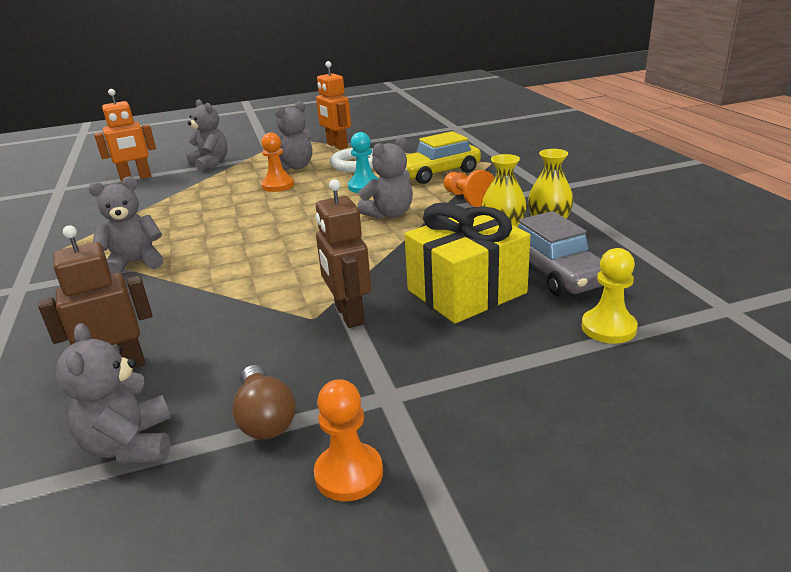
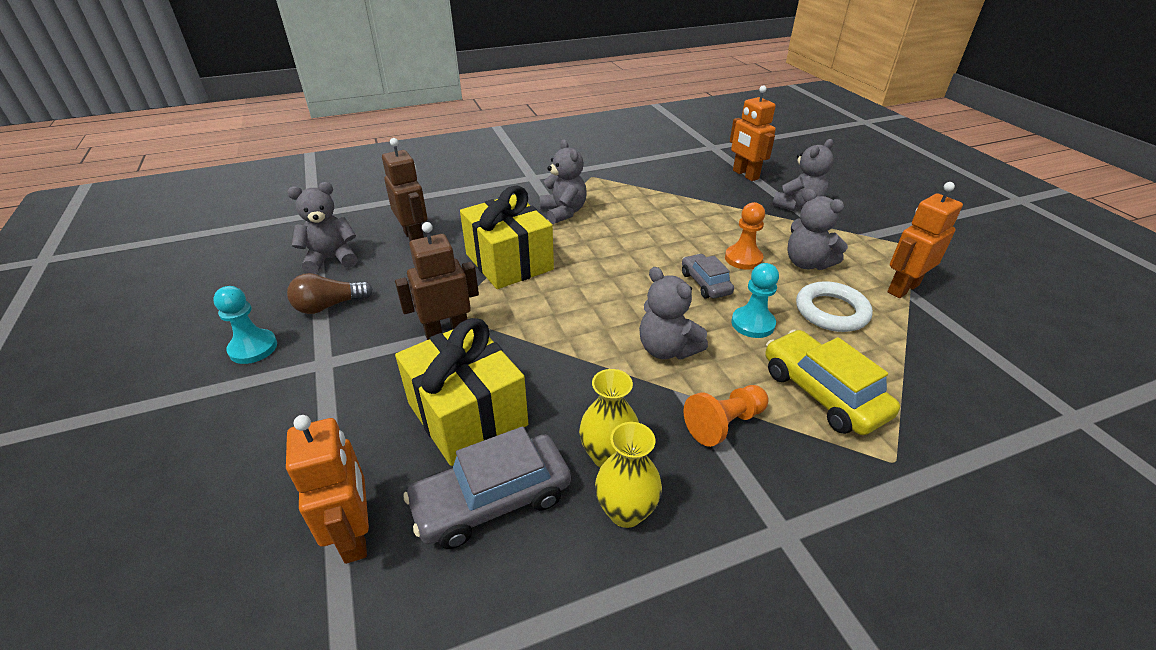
camera: 85 degrees right, 10 degrees up
(224, 289) = (509, 262): none -> yellow gift
(307, 199) = (705, 283): none -> grey car
(349, 474) = (253, 348): orange pawn -> turquoise pawn
(608, 328) = (355, 535): yellow pawn -> orange robot

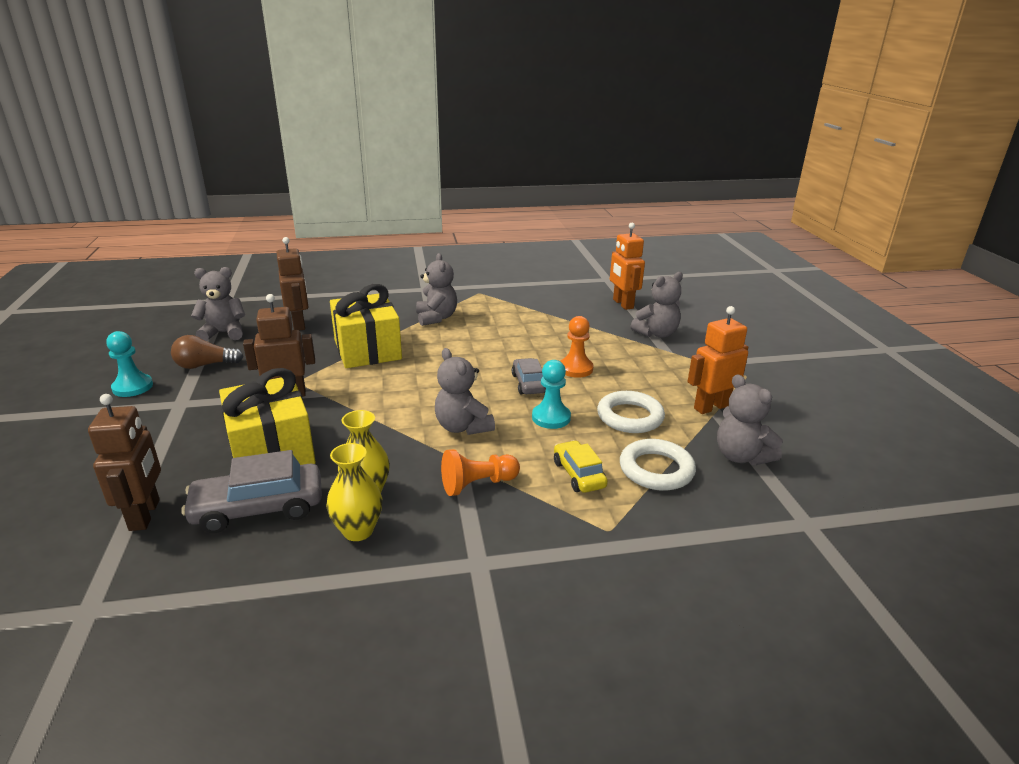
camera: 10 degrees right, 10 degrees down
(355, 535) = (145, 515): orange robot -> brown robot
(807, 263) = (633, 378): grey teddy bear -> grey teddy bear (741, 456)
(822, 393) = (578, 474): yellow car -> yellow car, size x0.62
(896, 374) = (656, 469): none -> white ring

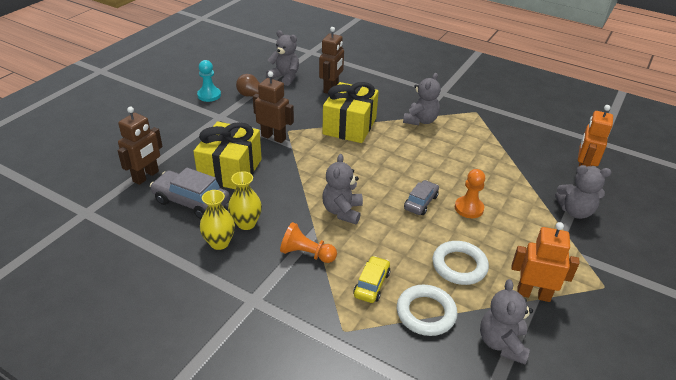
camera: 40 degrees right, 10 degrees up
(551, 417) = (404, 235): turquoise pawn -> none

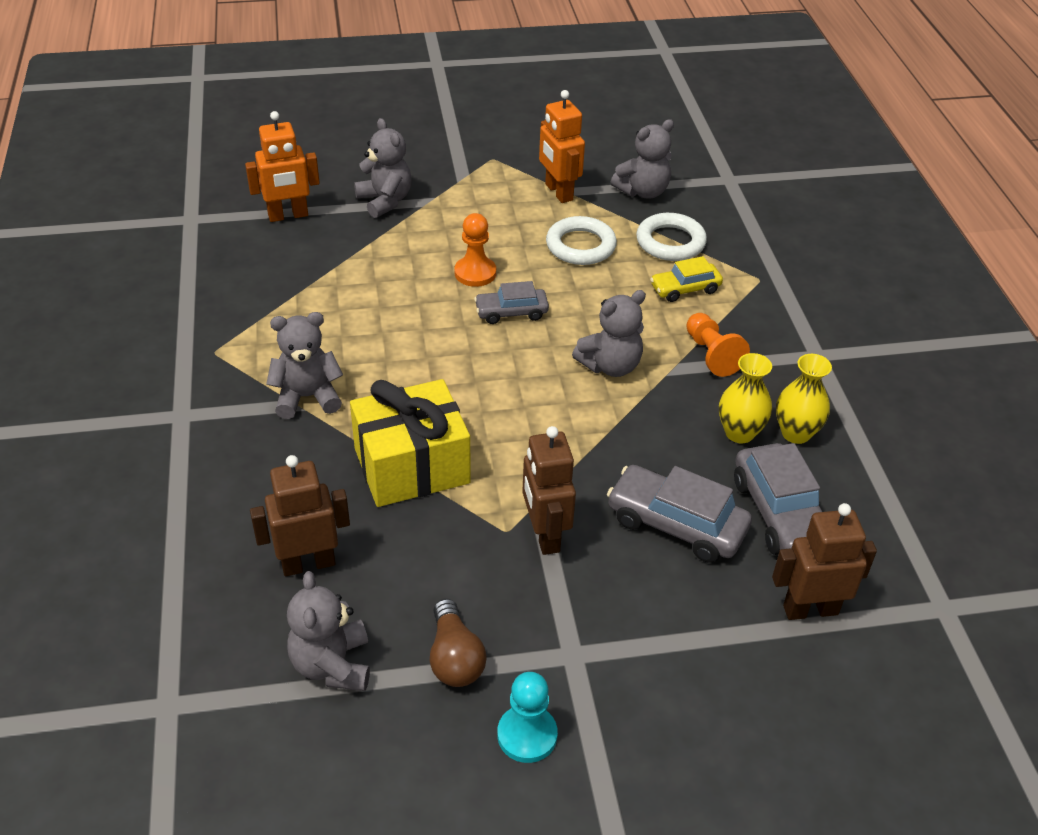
camera: 130 degrees left, 5 degrees up
(230, 170) = (676, 524): yellow gift -> grey car

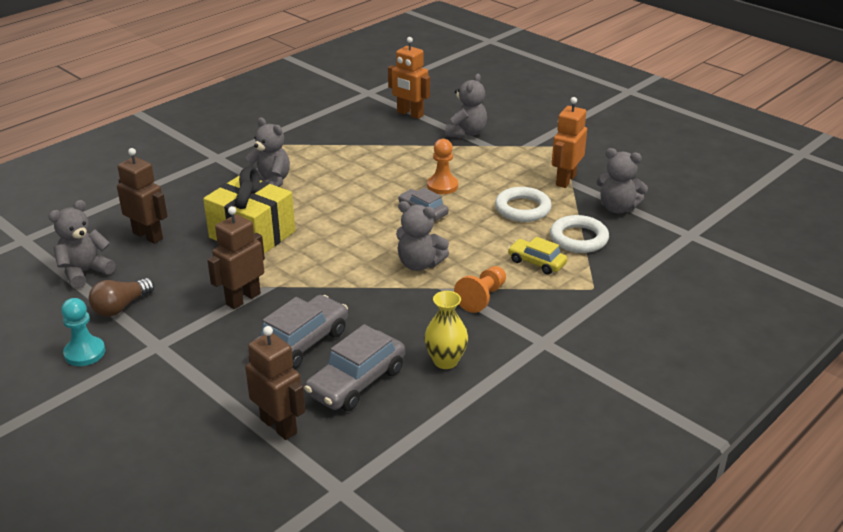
camera: 55 degrees right, 10 degrees down
(676, 524) = (301, 343): grey car -> grey car turned 45 degrees clockwise
(739, 433) = (417, 337): yellow vase -> none

